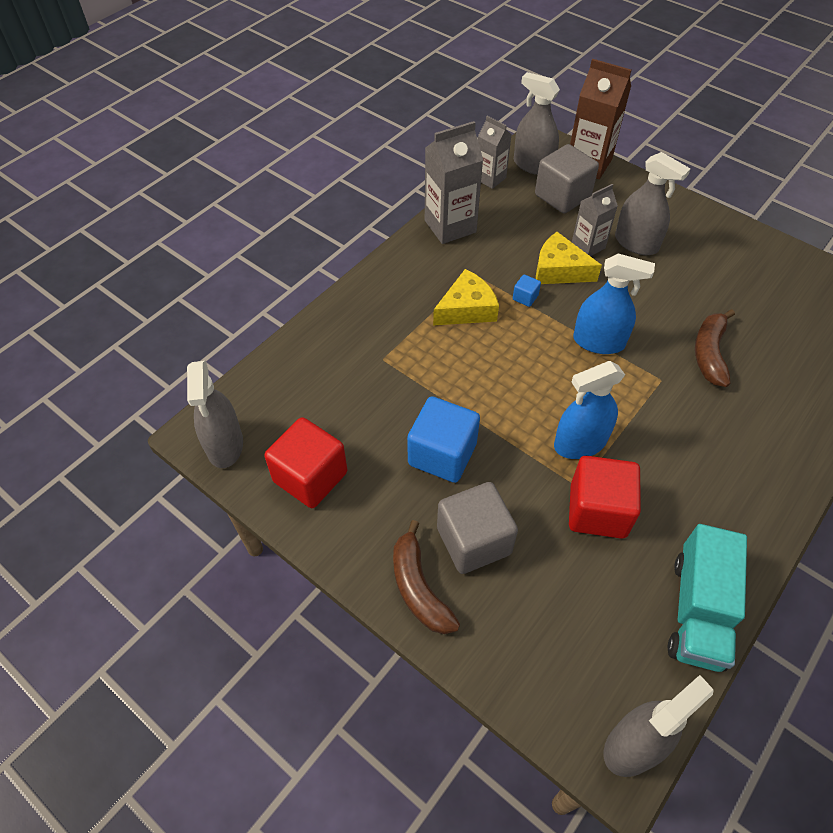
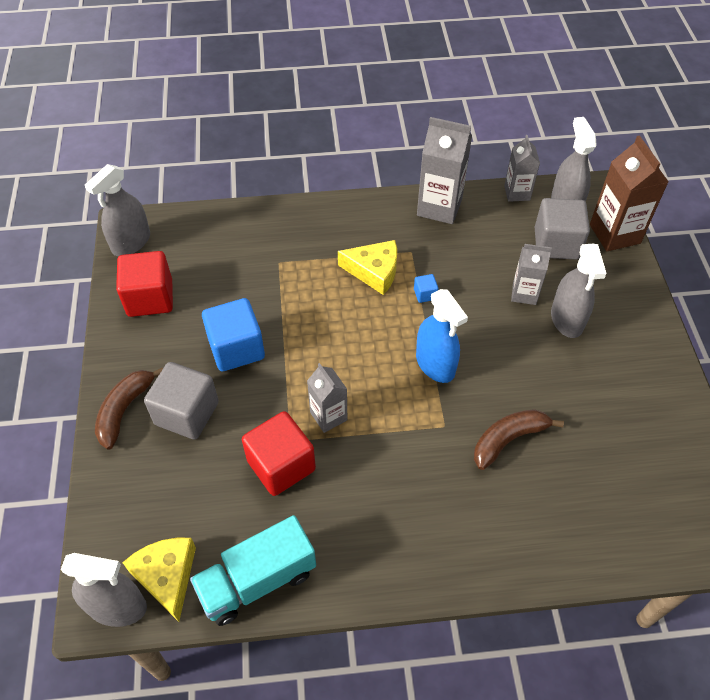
camera: 45 degrees right, 0 degrees up
(559, 270) = (477, 294): yellow cheese -> yellow cheese (167, 576)
(580, 443) = (328, 416): blue spray bottle -> grey carton

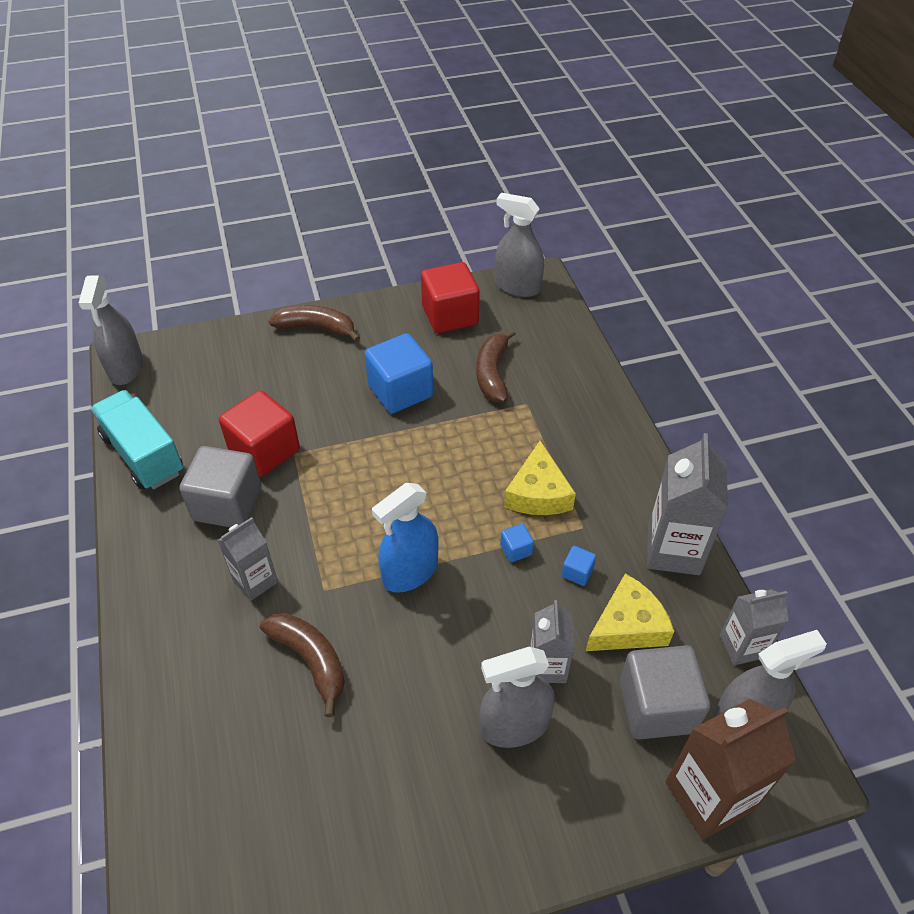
camera: 80 degrees right, 5 degrees down
(167, 576) = (151, 392): yellow cheese -> yellow cheese (627, 626)
(187, 413) = (318, 370): grey cube -> grey cube (227, 504)
(236, 278) = (492, 374): none -> brown banana
(328, 416) = (326, 480): grey carton -> grey carton (255, 581)
(450, 262) = (577, 572): none -> blue cube

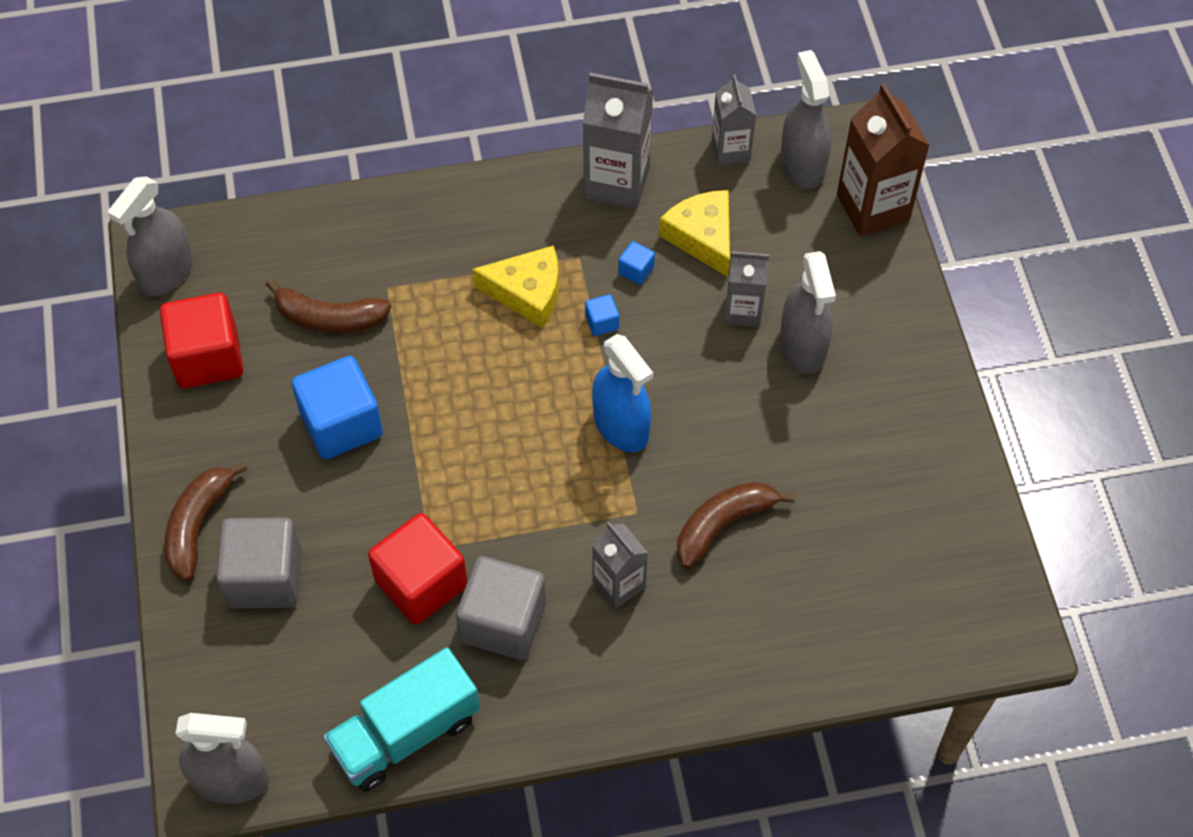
camera: 85 degrees left, 10 degrees up
(656, 706) = (788, 229): grey cube -> grey cube (265, 578)

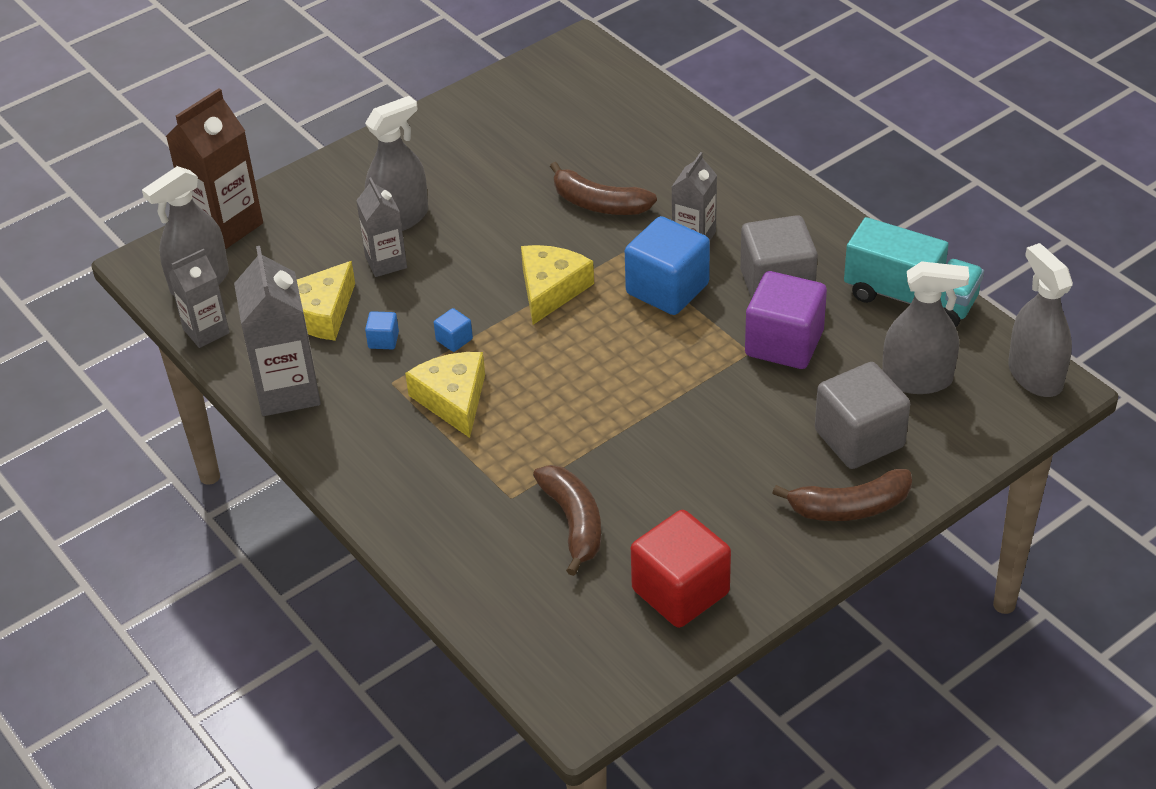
camera: 115 degrees left, 15 degrees down
(166, 272) = (607, 679): grey spray bottle -> grey spray bottle (917, 379)
(341, 424) = (678, 460): blue cube -> blue cube (667, 289)
(421, 583) = (784, 343): red cube -> purple cube
(621, 426) = (551, 289): blue spray bottle -> yellow cheese

